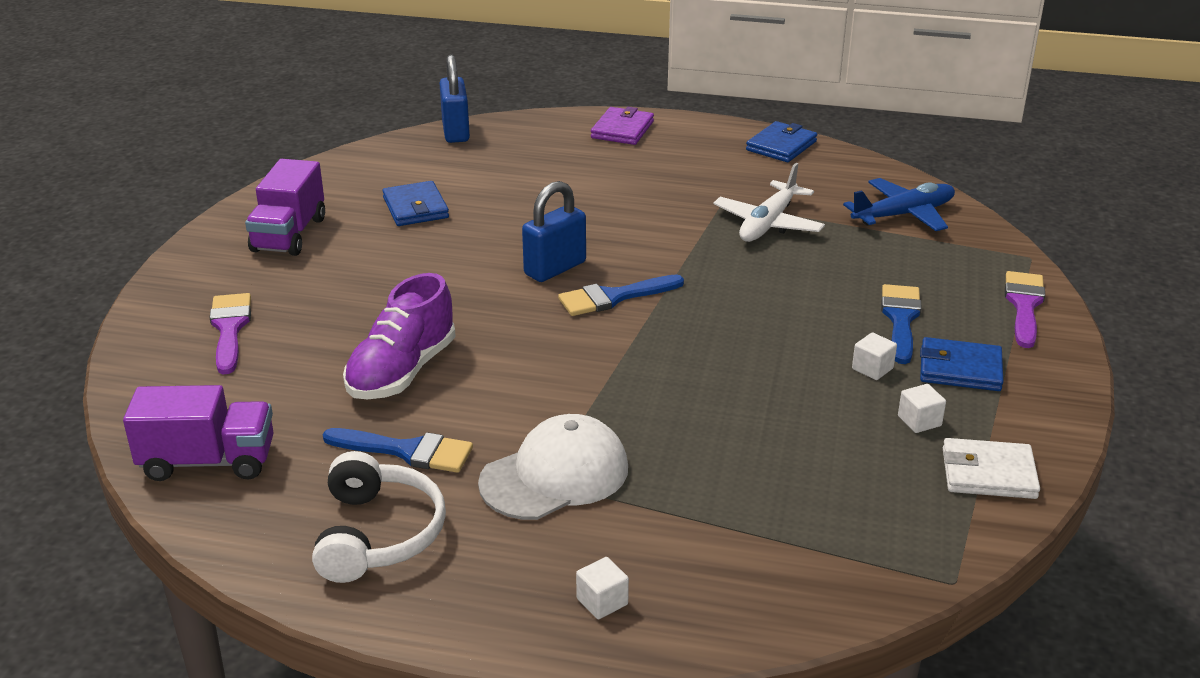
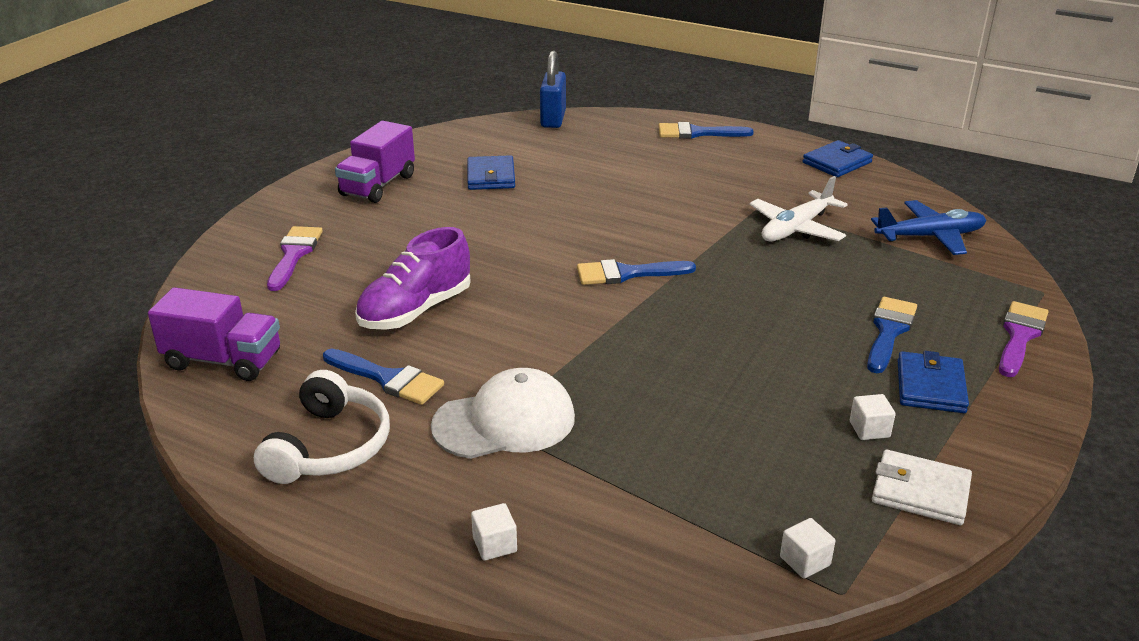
camera: 15 degrees right, 0 degrees up
(555, 268) = (586, 242): blue padlock -> none
(622, 130) = (697, 133): purple wallet -> blue brush
(872, 369) = (842, 373): white cube -> white cube (805, 561)
(960, 369) = (930, 386): blue wallet -> blue wallet turned 75 degrees clockwise

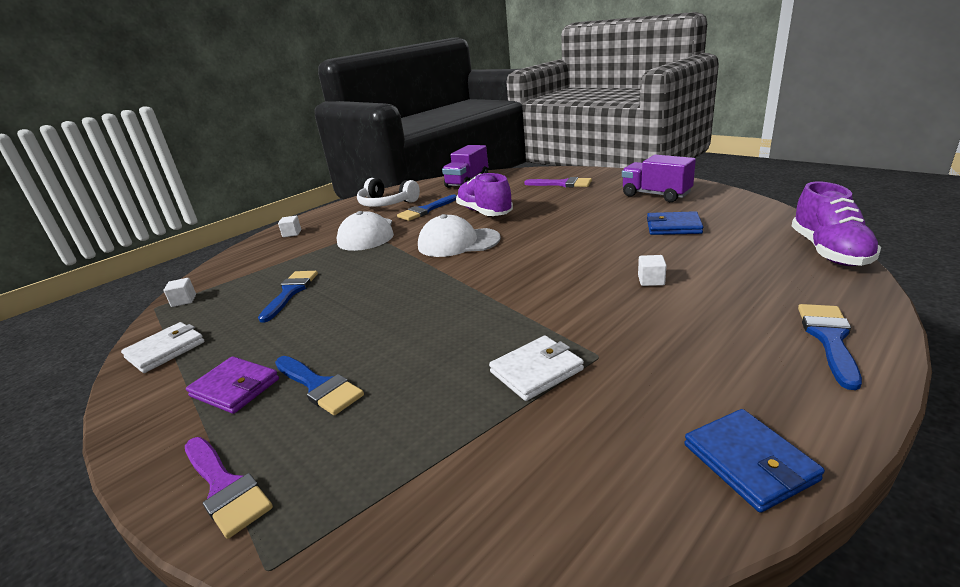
camera: 110 degrees right, 5 degrees down
(539, 314) = (458, 242): none -> white cap
(553, 119) = (829, 251): blue padlock -> purple shoe
(627, 273) = (491, 272): blue brush -> blue brush (290, 292)
(796, 228) = (536, 371): white plane -> white wallet
(869, 429) = (233, 344): white cube -> white cube (651, 280)
(930, 236) = (472, 493): blue plane -> none
(930, 386) = (235, 388): blue wallet -> purple wallet

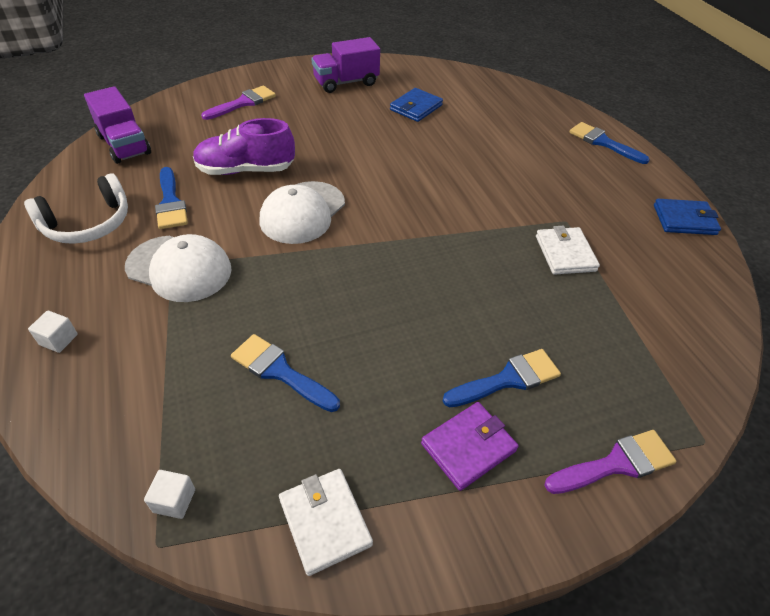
camera: 70 degrees left, 20 degrees up
(651, 280) = (488, 157): white cube -> none
(829, 251) = (514, 87): purple shoe -> none

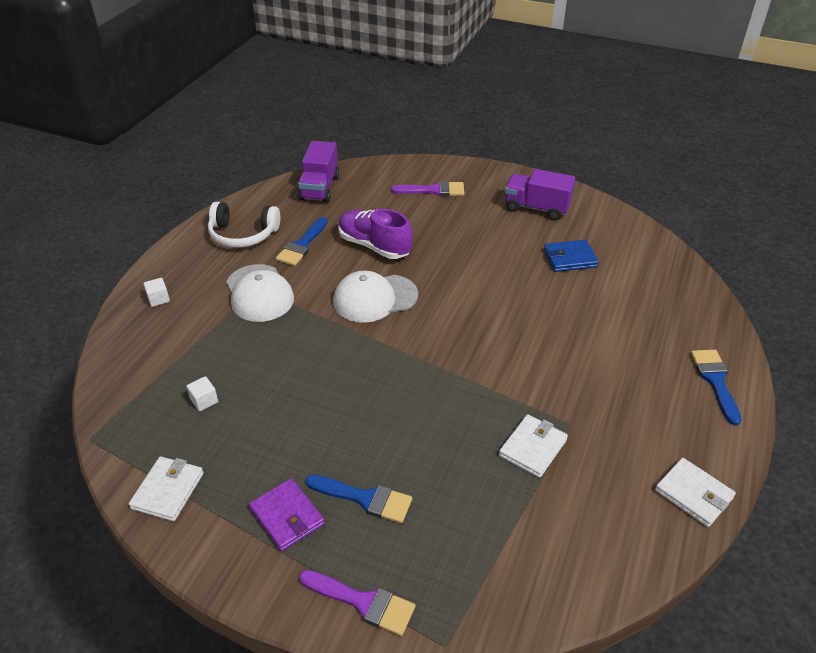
camera: 45 degrees right, 5 degrees down
(174, 500) = (118, 423): white cube -> white cube (204, 400)
(280, 371) = (240, 393): blue brush -> none
(468, 447) = (287, 516): purple wallet -> purple wallet turned 45 degrees clockwise
(684, 220) = (693, 494): blue wallet -> white wallet

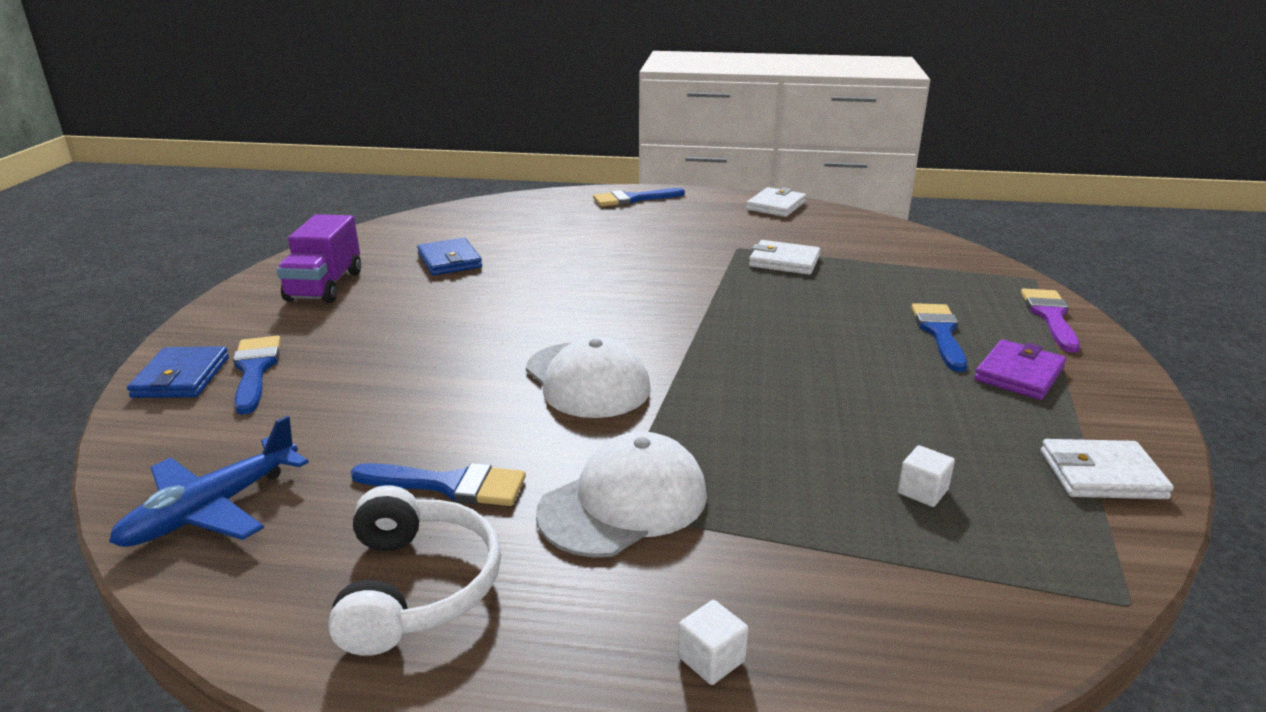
camera: 105 degrees left, 15 degrees down
(319, 188) = (212, 509): purple truck -> blue plane
(374, 246) = (441, 403): purple shoe -> none
(433, 190) = (255, 370): purple brush -> blue brush
(434, 171) = (181, 377): none -> blue wallet

